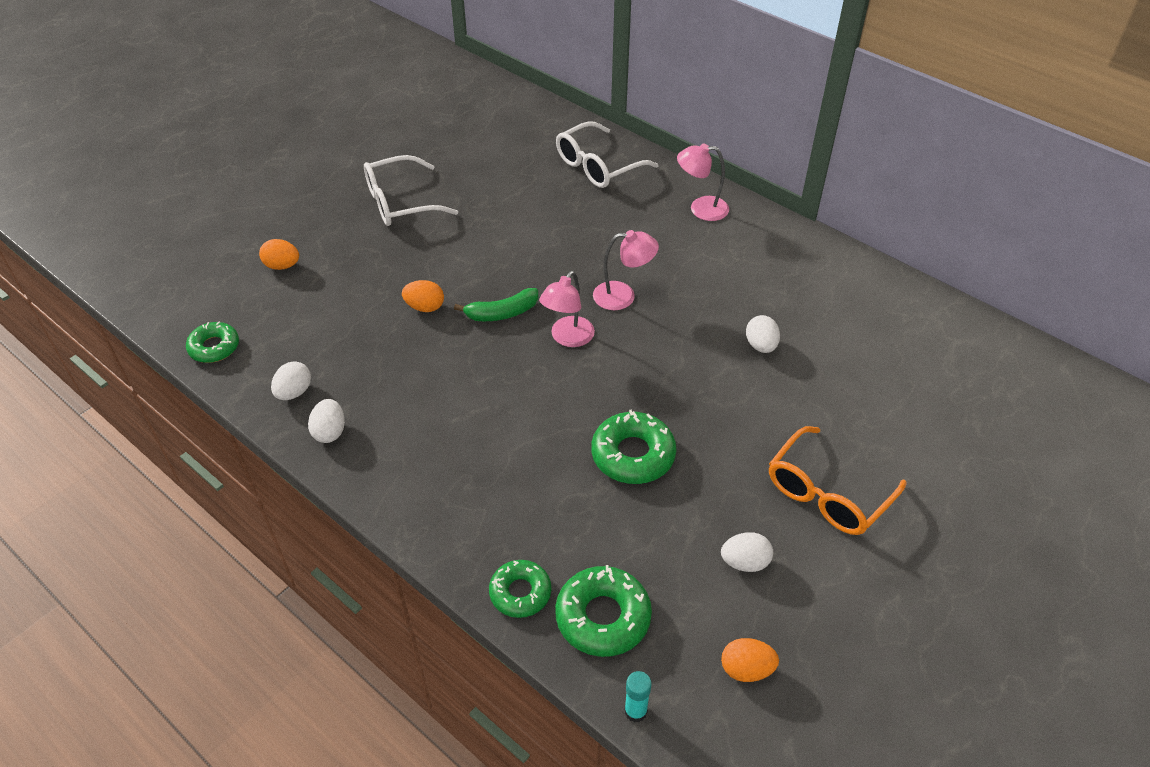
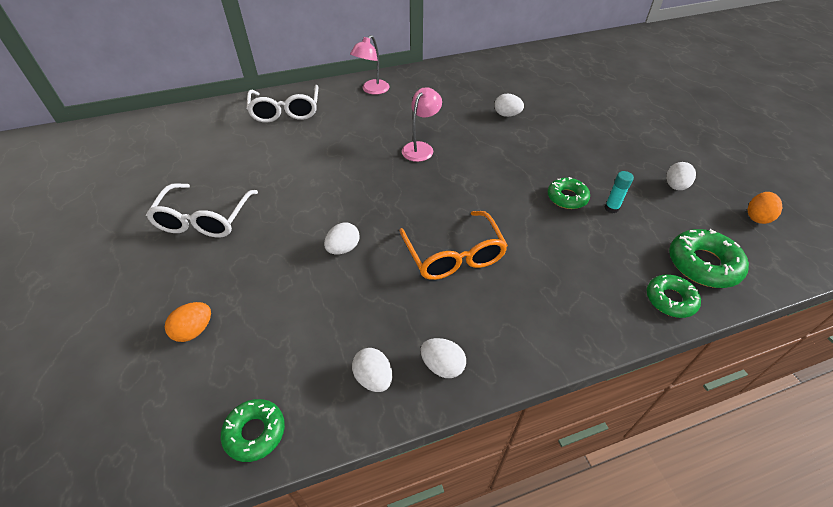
camera: 60 degrees left, 0 degrees up
(425, 307) = (343, 248): orange egg -> white egg
(502, 313) = (388, 208): green banana -> none
(567, 338) = (440, 186): pink lamp -> none
(633, 455) = (567, 197): green donut -> green donut, size x0.66
(635, 711) = (784, 278): turquoise glue stick -> turquoise glue stick (611, 208)
(827, 494) = (634, 138): orange glasses -> orange glasses (454, 255)

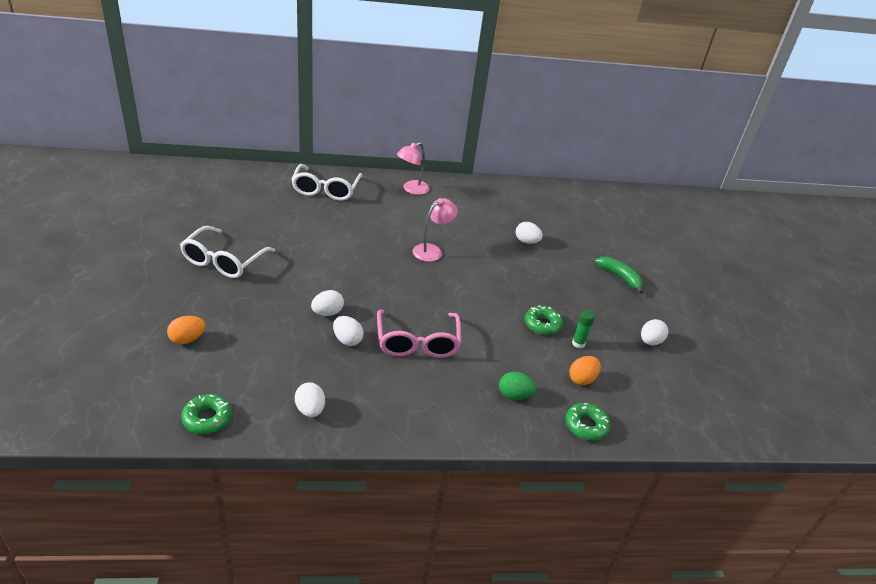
camera: 10 degrees right, 10 degrees down
(442, 366) = (367, 417): white egg -> white egg (347, 340)
(454, 255) = (417, 343): orange glasses -> pink glasses
(582, 287) = (514, 395): none -> green egg
(610, 128) = (620, 277): none -> green banana
(611, 208) = (578, 343): turquoise glue stick -> green glue stick
(703, 264) = (634, 408): green donut -> none
(757, 217) = (711, 386): orange egg -> orange egg (582, 379)

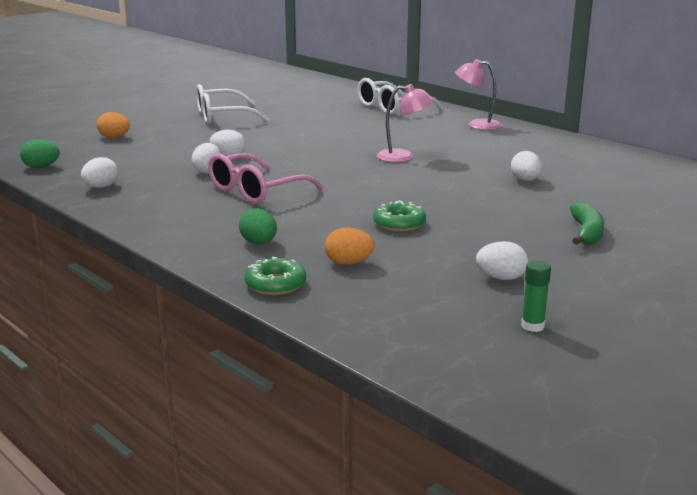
camera: 55 degrees right, 15 degrees down
(207, 418) = (41, 167): green donut -> green egg
(578, 343) = (406, 246): green glue stick -> green glue stick (532, 326)

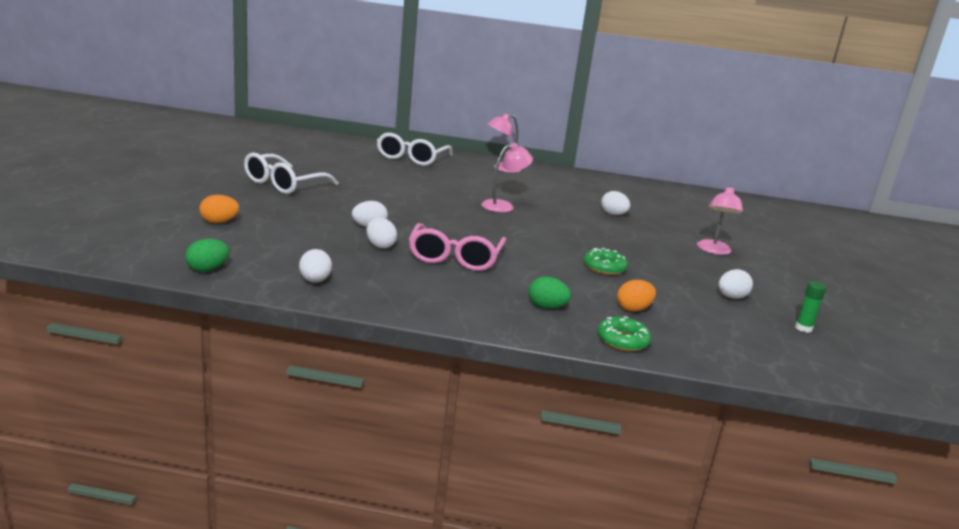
camera: 40 degrees left, 0 degrees up
(586, 233) = (714, 251): green banana -> pink lamp

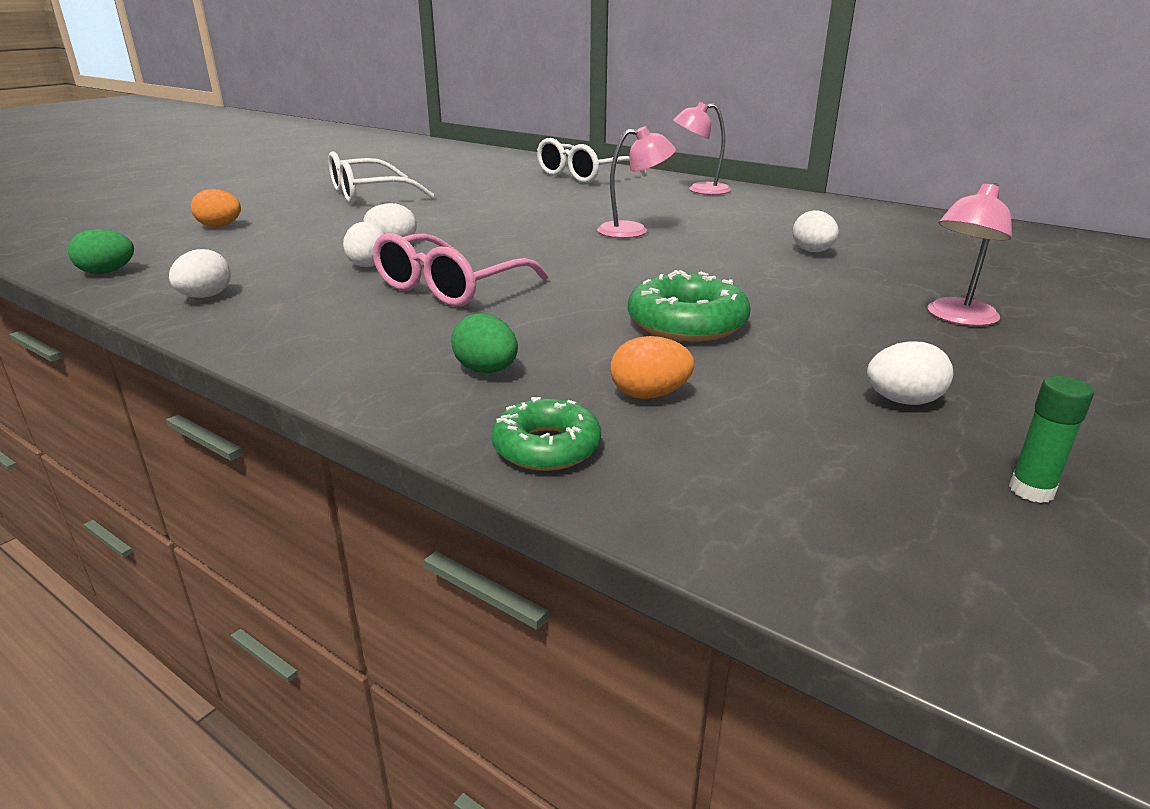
camera: 30 degrees right, 5 degrees up
(604, 267) = (687, 323): green donut -> green donut, size x1.51

